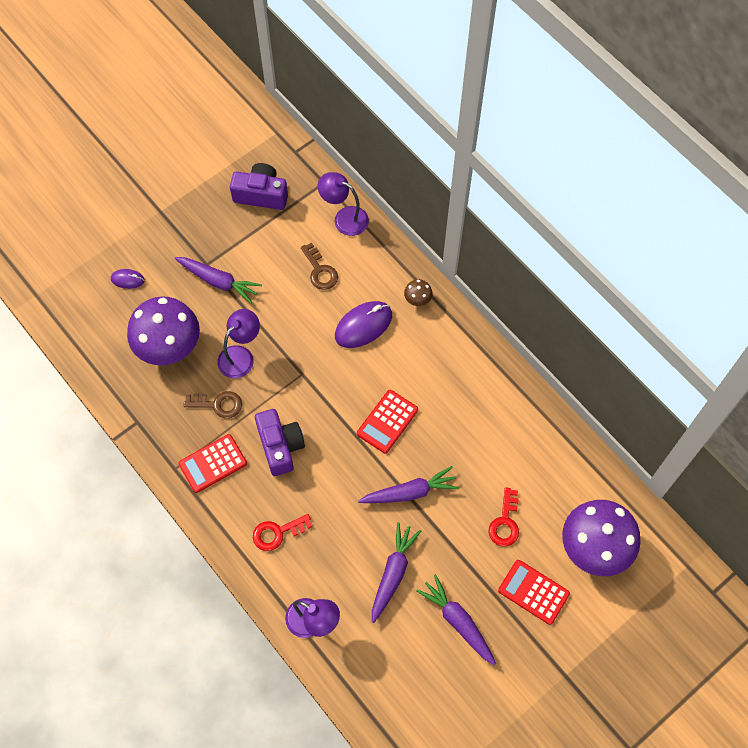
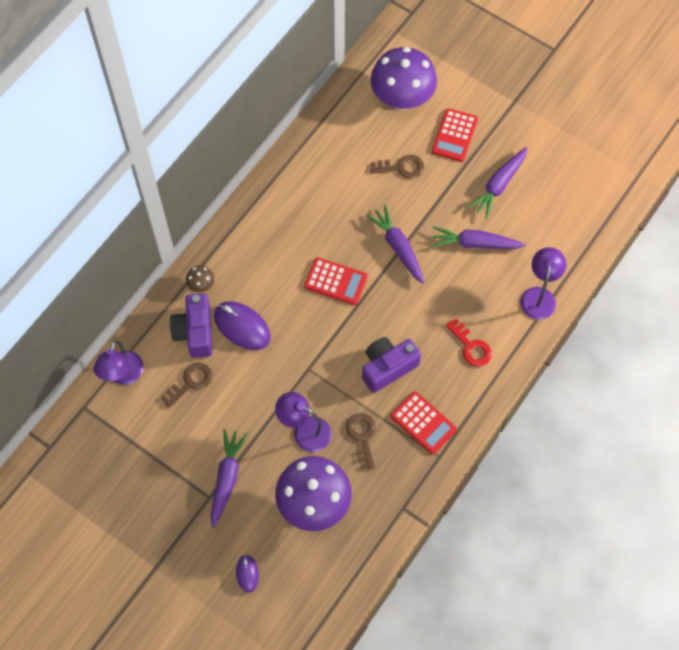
camera: 105 degrees left, 0 degrees up
(261, 194) = (111, 466): purple camera -> purple camera (195, 332)
(505, 522) = (401, 168): red key -> brown key

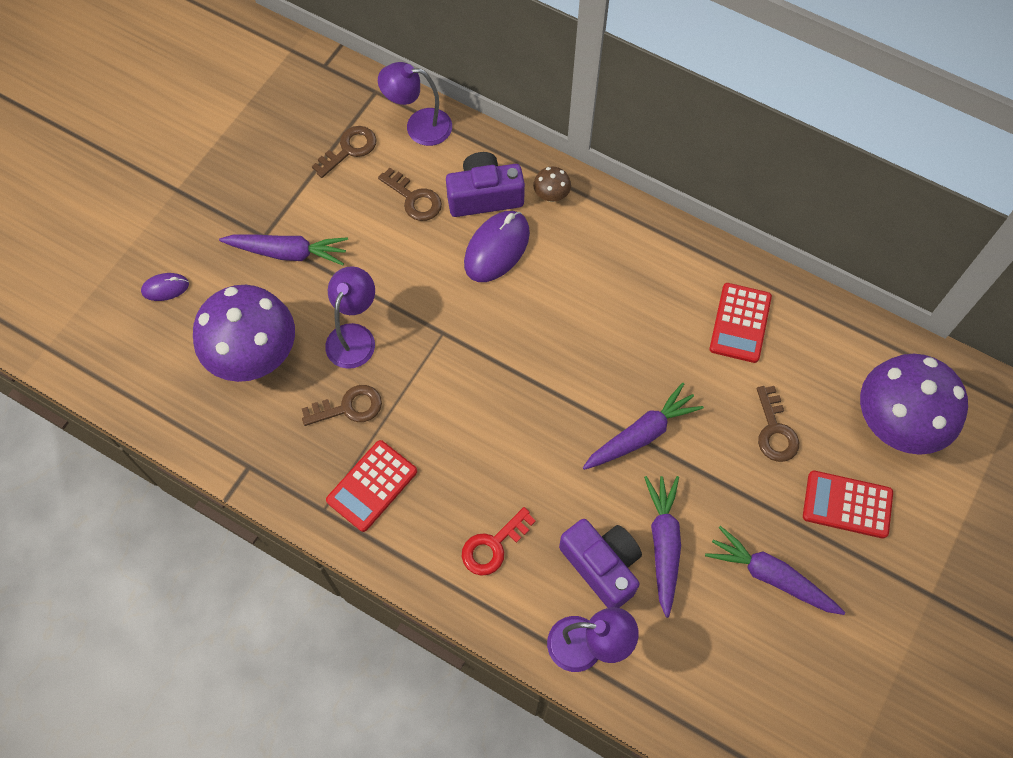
camera: 85 degrees right, 0 degrees up
(137, 430) = (349, 149): none -> brown key
(336, 282) = (576, 356): red calculator -> red calculator (740, 323)
(387, 367) = (452, 433): purple camera -> purple camera (602, 566)

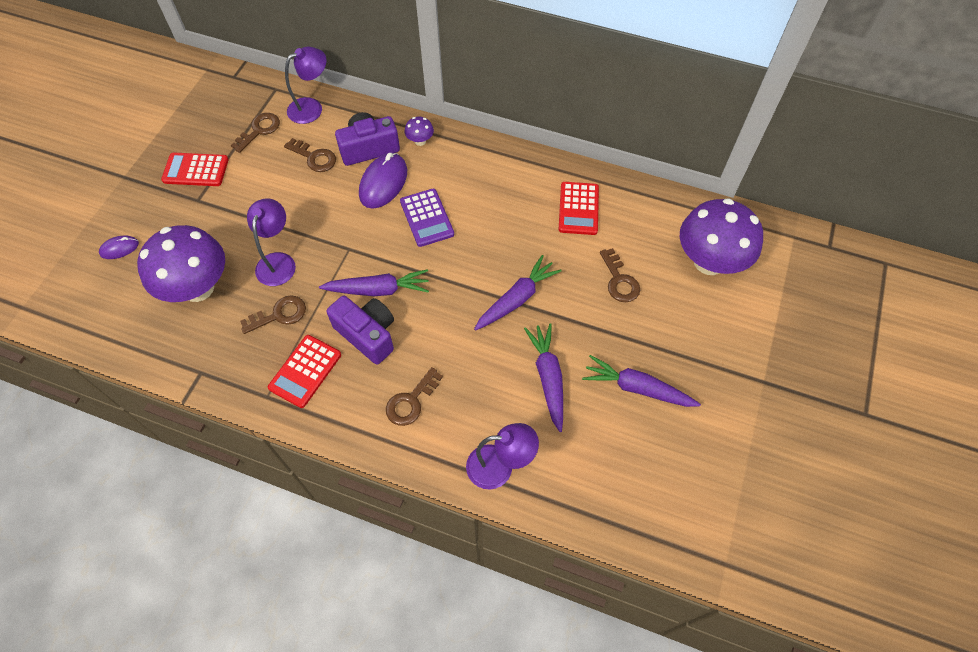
camera: 10 degrees left, 5 degrees down
(288, 252) = (218, 209): purple carrot -> purple carrot (378, 290)
(419, 126) = (312, 107): purple lamp -> purple lamp turned 150 degrees clockwise
(493, 545) = (411, 401): red key -> brown key
(545, 306) = (426, 218): none -> purple calculator
(551, 195) = (420, 141): brown mushroom -> purple mushroom
(602, 566) = (501, 402): purple camera -> purple camera (367, 334)
(847, 504) = (685, 325): red calculator -> red calculator (196, 170)

